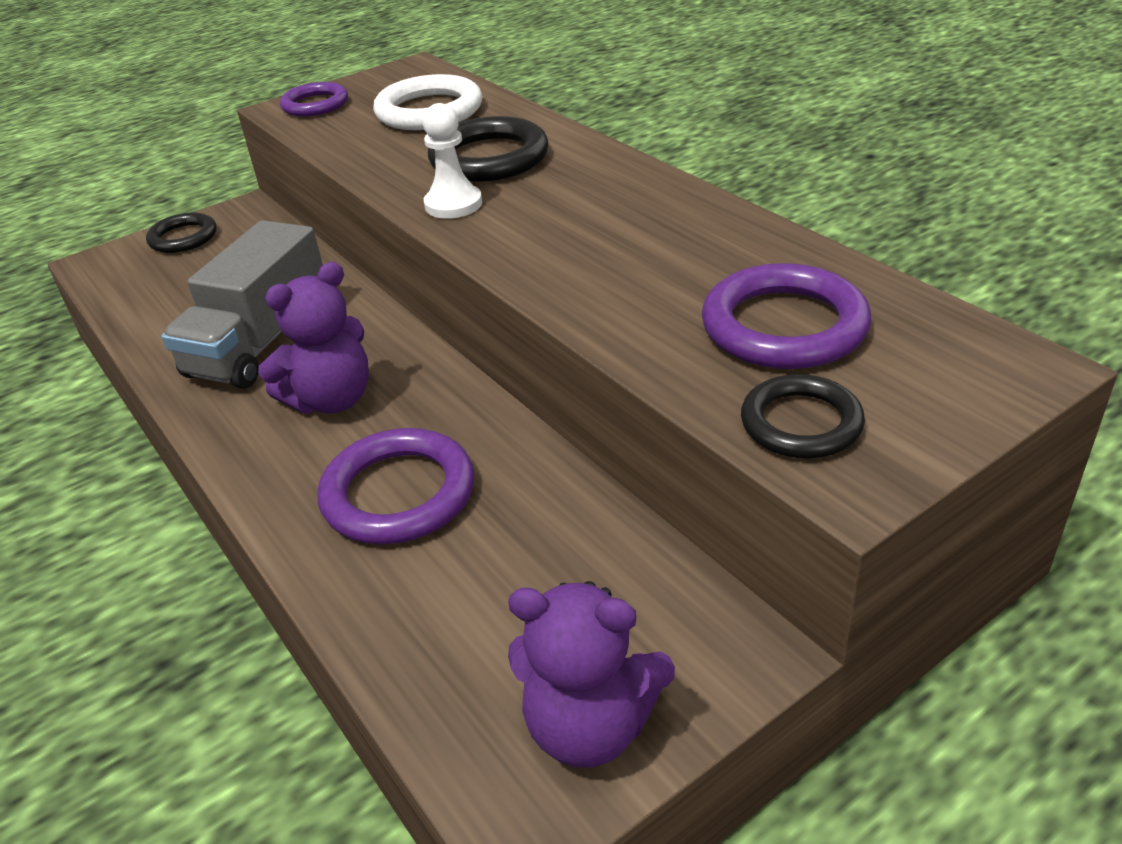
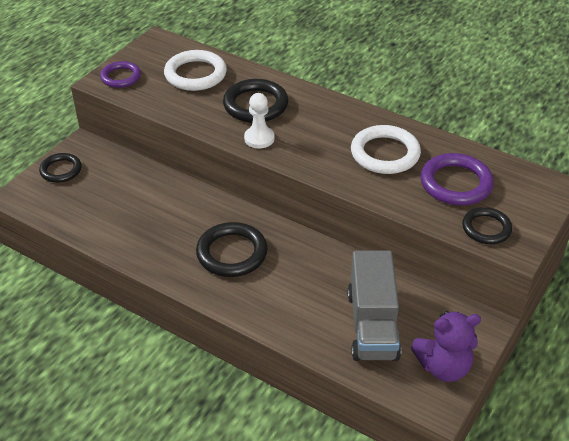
camera: 25 degrees left, 5 degrees up
(261, 342) = (167, 229): grey truck -> grey truck (372, 325)
(331, 399) = (232, 253): purple teddy bear -> black ring
(398, 493) = (301, 293): purple ring -> none
(668, 255) = (385, 153): none -> white ring

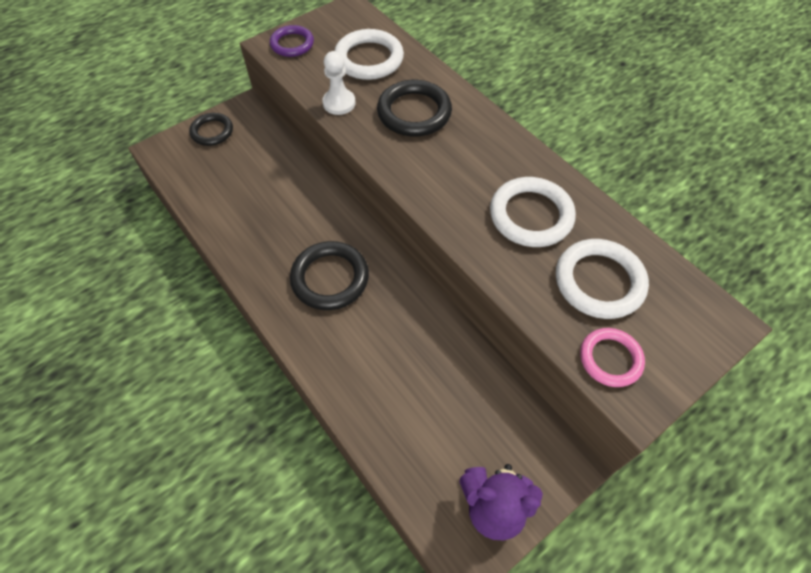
camera: 20 degrees right, 15 degrees up
(259, 138) = (398, 156): white pawn -> white pawn (339, 103)
(372, 325) = (438, 420): grey truck -> none
(456, 183) = (599, 281): purple ring -> white ring
(486, 228) = (610, 359): black ring -> pink ring

